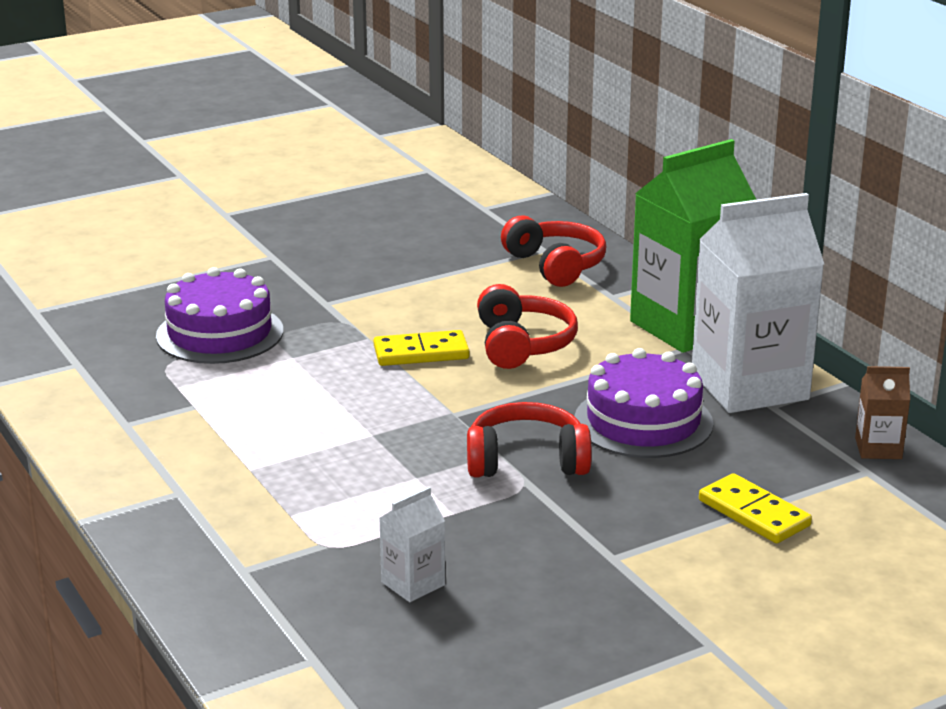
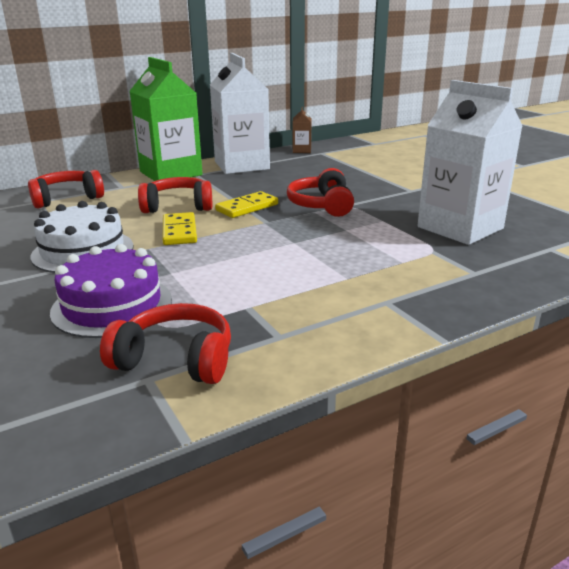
camera: 90 degrees left, 0 degrees up
(103, 374) = (176, 359): none -> red headphones
(364, 301) = (83, 251): none -> white cake
(413, 584) = (460, 228): white carton -> white carton, size x2.32
(643, 422) = (277, 183): purple cake -> none
(753, 513) = (362, 168): yellow domino -> yellow domino (247, 207)

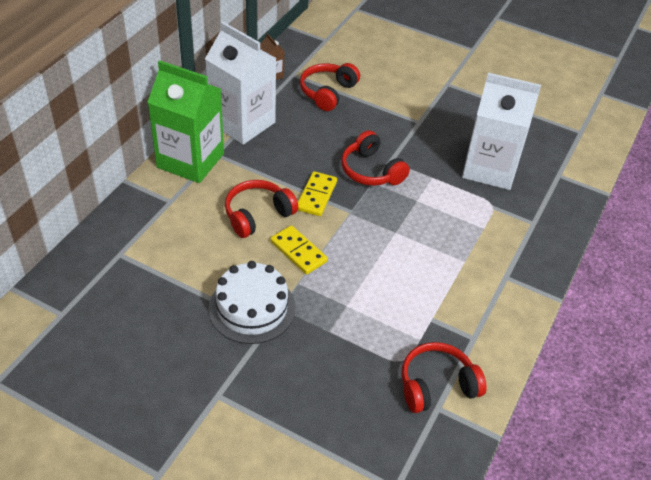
camera: 35 degrees left, 20 degrees up
(67, 198) = (141, 239): red headphones -> red headphones (327, 92)
(112, 305) = (346, 357): purple cake -> none

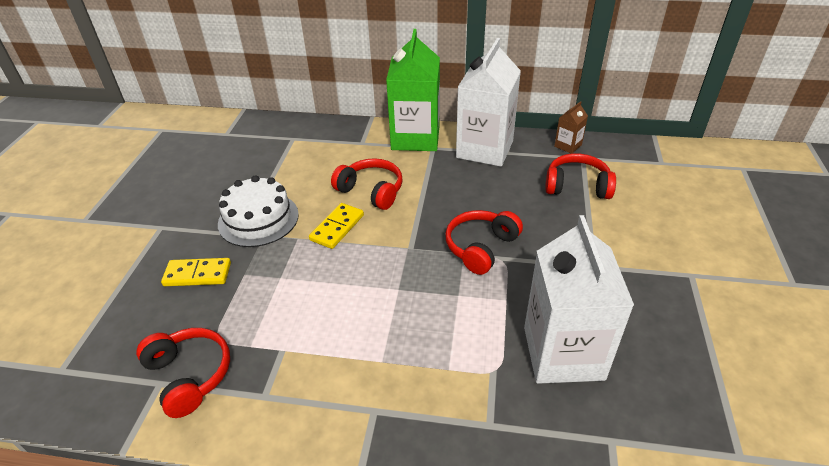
camera: 75 degrees right, 5 degrees down
(316, 195) = (418, 219): yellow domino -> yellow domino (197, 274)

